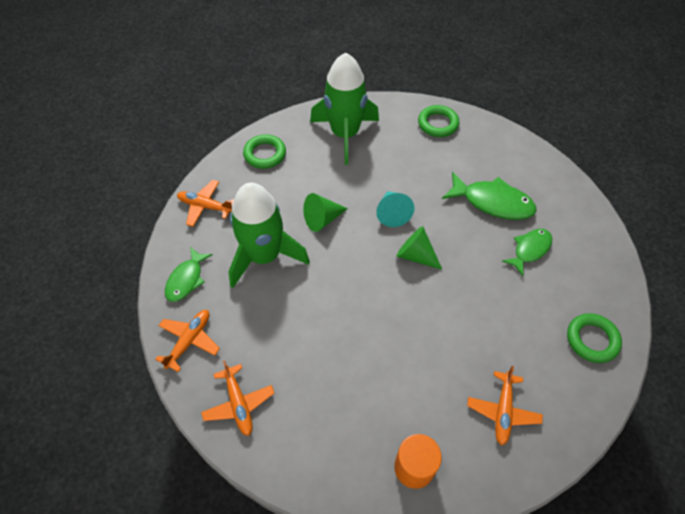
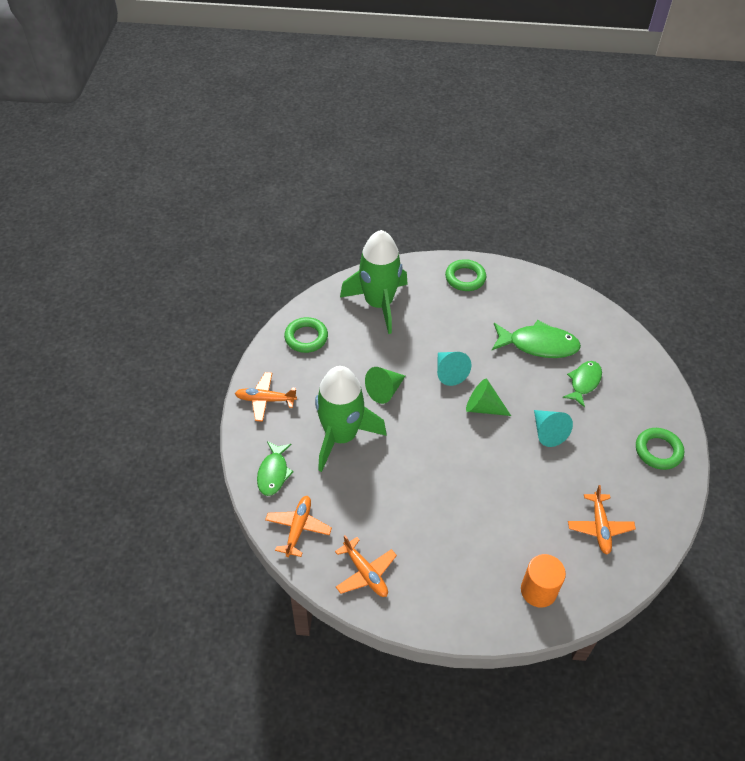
camera: 15 degrees left, 5 degrees down
(476, 295) = (548, 432): none -> turquoise cone

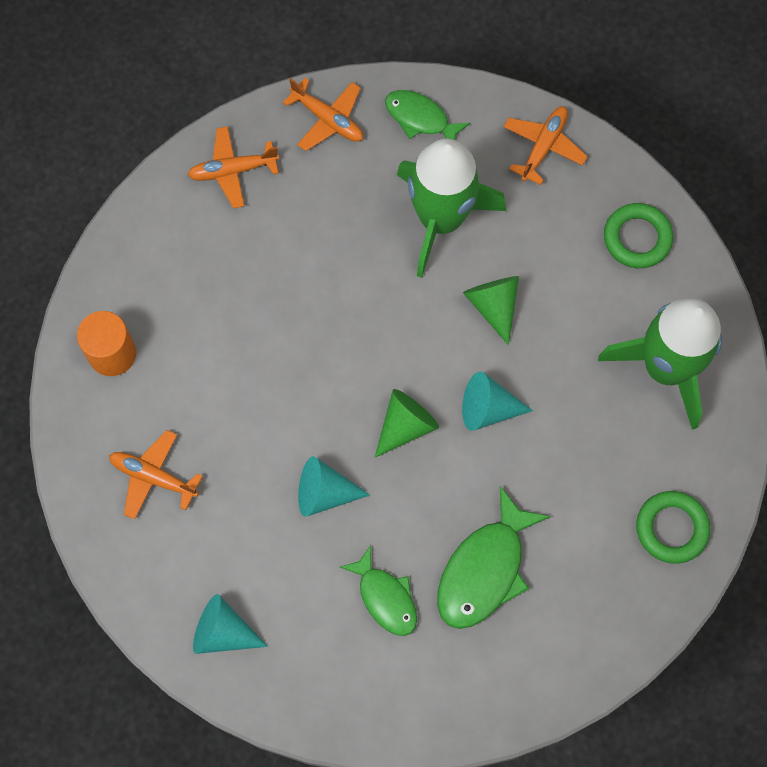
camera: 115 degrees right, 20 degrees up
(658, 451) = (223, 632): green ring -> turquoise cone

